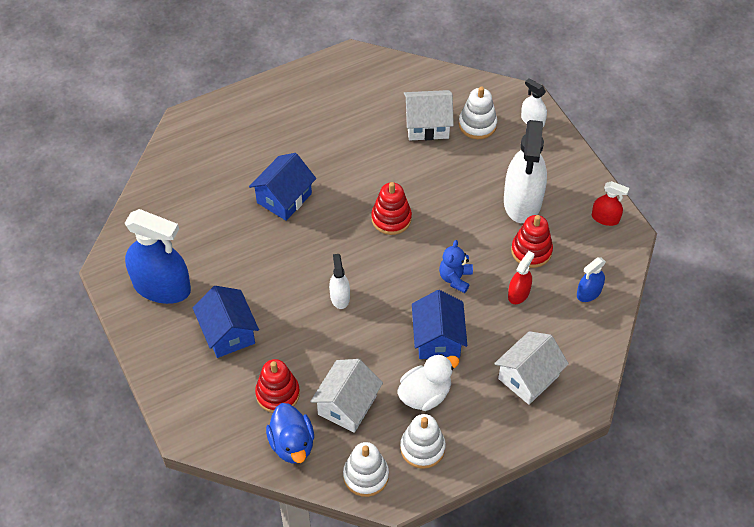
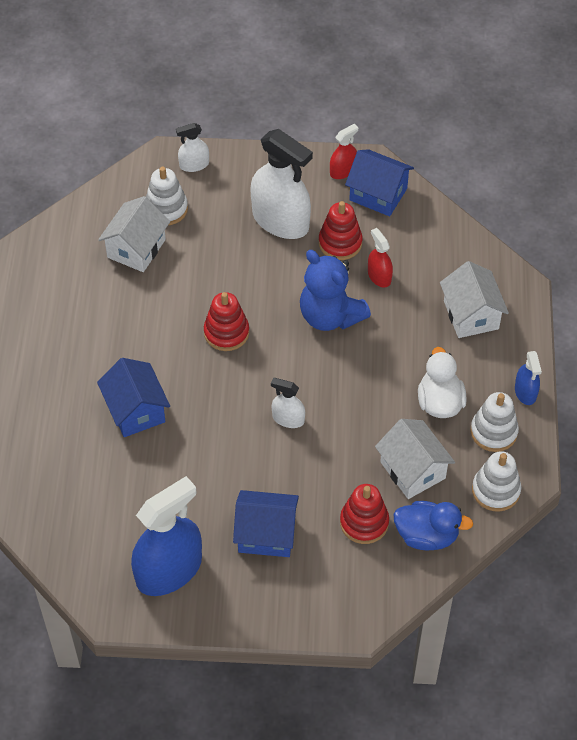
camera: 60 degrees left, 0 degrees up
(438, 339) = (387, 362): blue house -> blue house (378, 194)
(455, 278) = (330, 316): blue teddy bear -> blue teddy bear, size x1.76
(589, 292) = (413, 225): blue spray bottle -> blue spray bottle (525, 392)

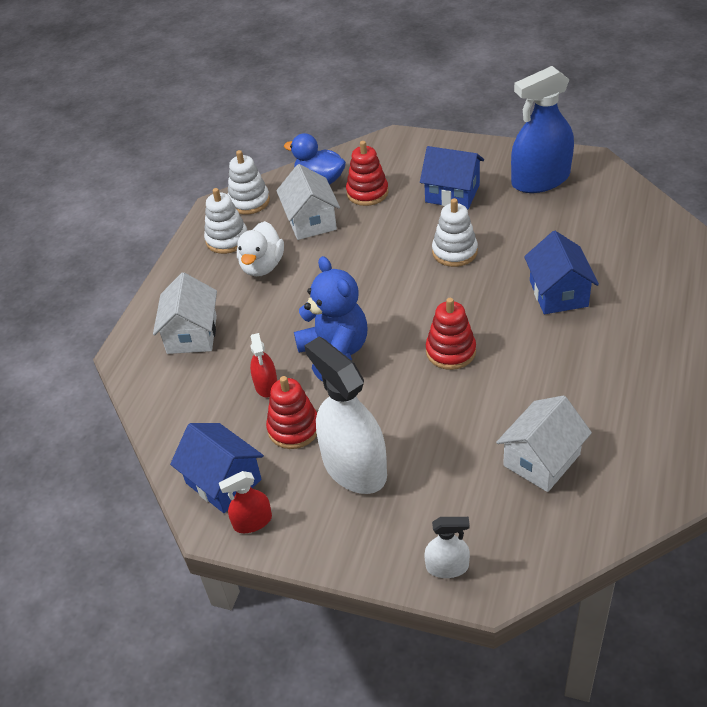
camera: 160 degrees left, 10 degrees down
(166, 209) = (496, 507): white stacking toy -> white stacking toy (454, 252)
(288, 419) = (408, 270): white spray bottle -> none
(525, 392) = (181, 265): blue spray bottle -> none

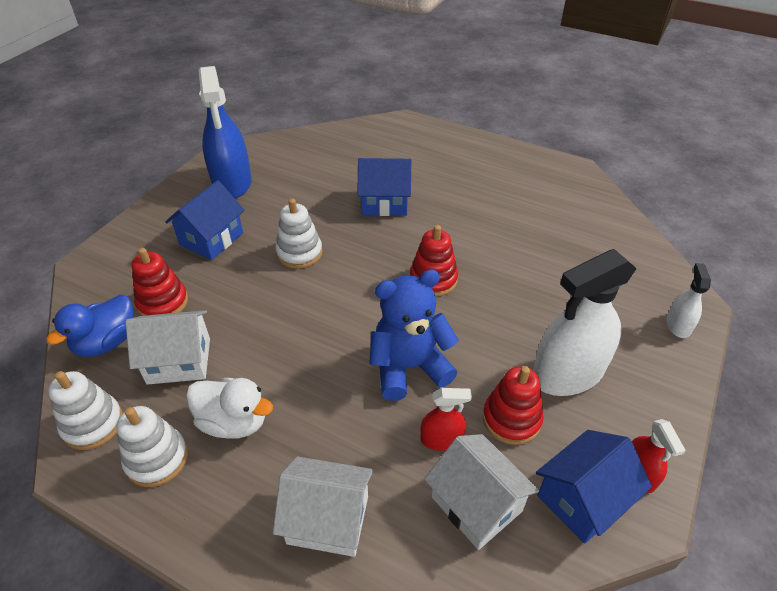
camera: 85 degrees left, 0 degrees up
(541, 460) = (567, 249): white house -> white house (476, 504)

